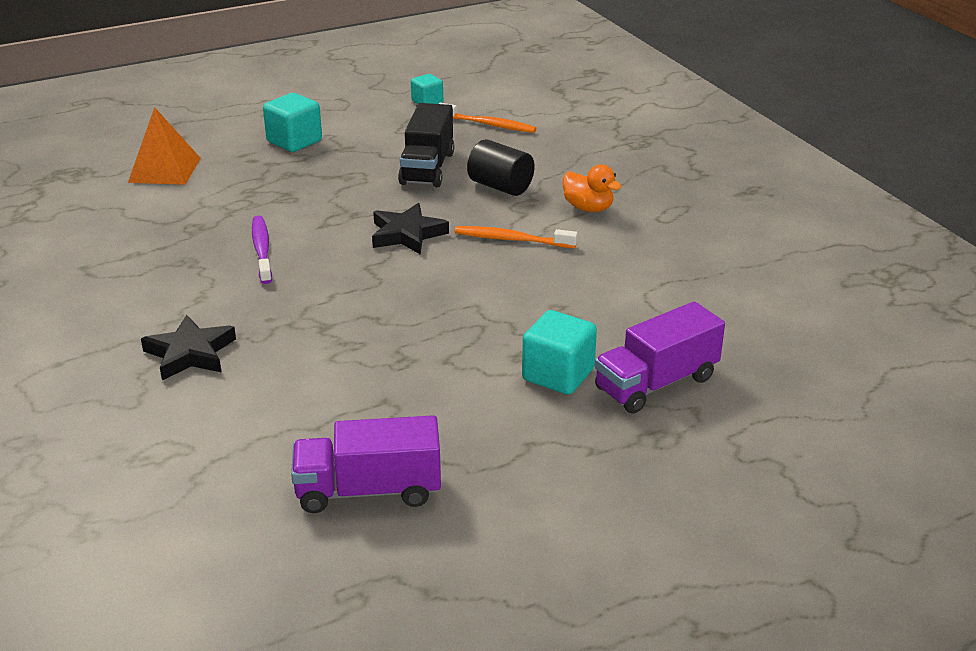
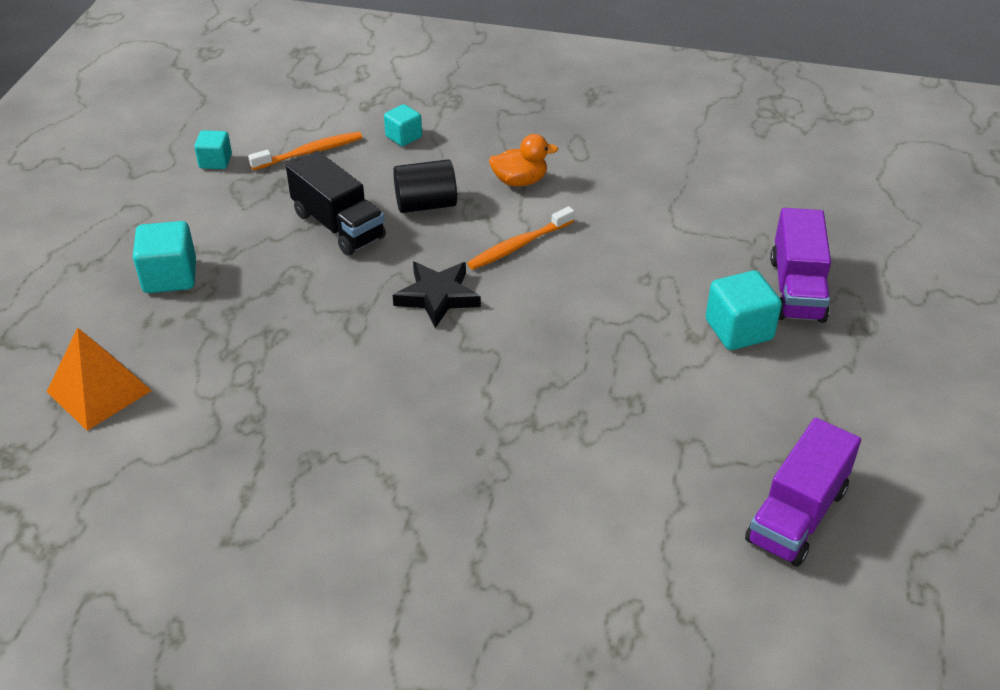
camera: 50 degrees left, 10 degrees up
(190, 353) = (481, 532): black star -> none
(262, 250) = (352, 398): purple toothbrush -> none
(563, 146) = (403, 137): none -> turquoise cube

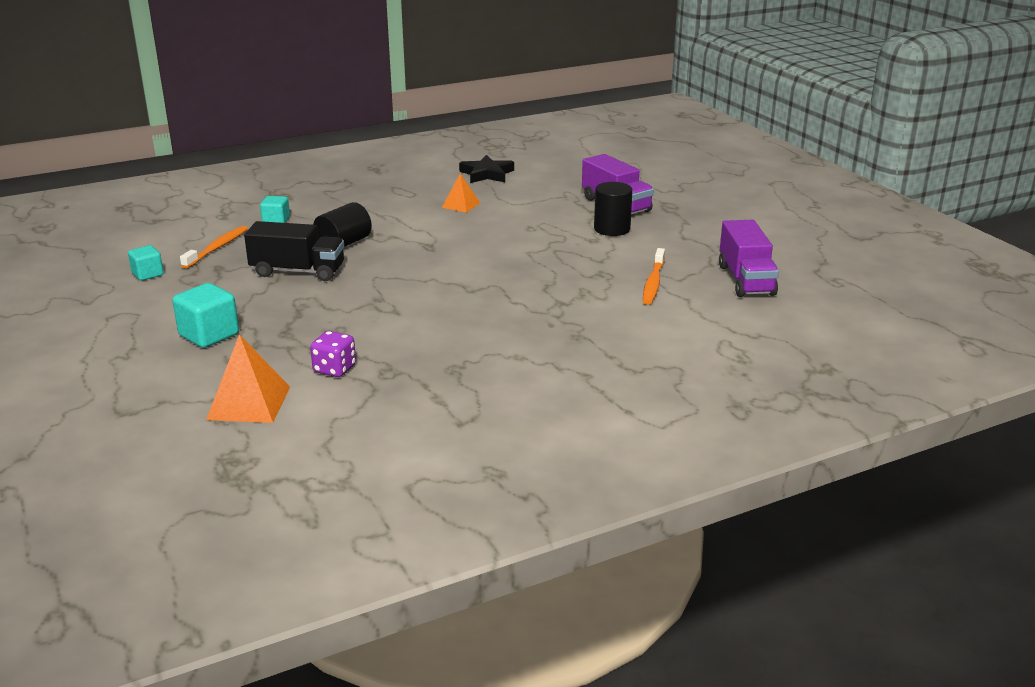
camera: 40 degrees left, 15 degrees down
(212, 389) = (334, 369): none -> purple dice
(438, 297) = (419, 277): black star -> black star (487, 174)
(519, 245) = (434, 240): orange toothbrush -> orange toothbrush (653, 283)
(520, 181) = (389, 215): orange duck -> none
(614, 200) = (461, 205): none -> orange pyramid
(739, 330) = (612, 229): turquoise cube -> black cylinder

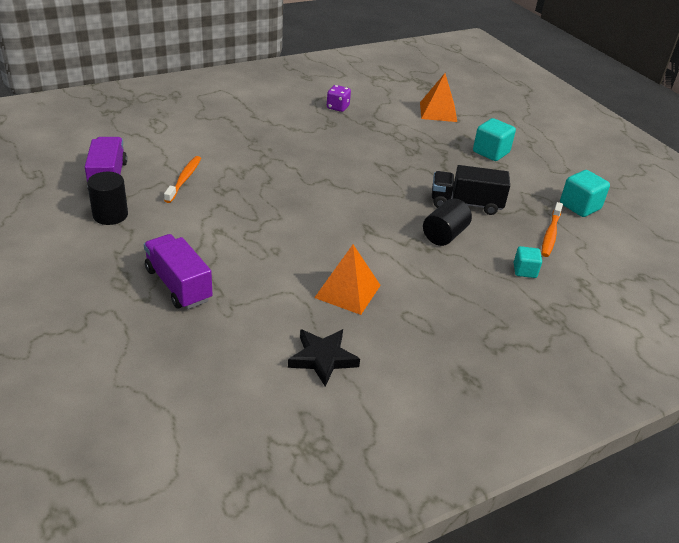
camera: 175 degrees right, 10 degrees up
(148, 274) = (580, 206): turquoise cube -> turquoise cube, size x1.61
(334, 369) = (401, 127): purple dice -> purple dice (338, 107)
(461, 205) = (347, 291): orange pyramid -> orange pyramid, size x1.65
(612, 229) = (196, 245): black cylinder -> black cylinder (110, 215)

